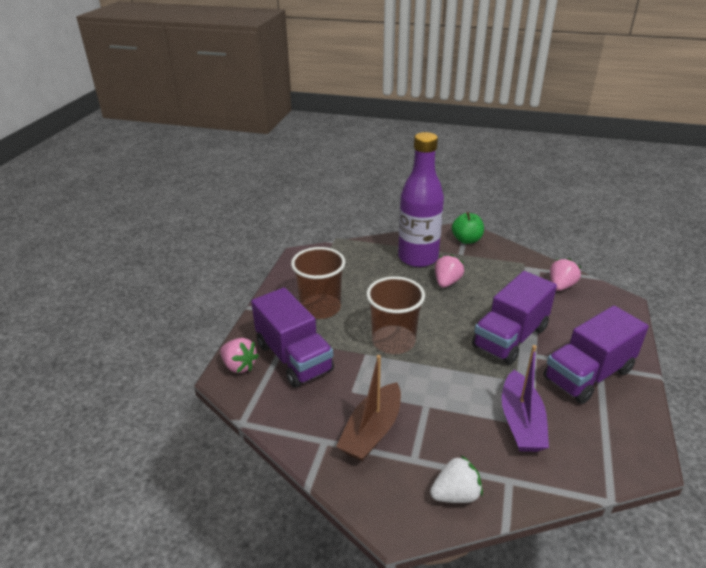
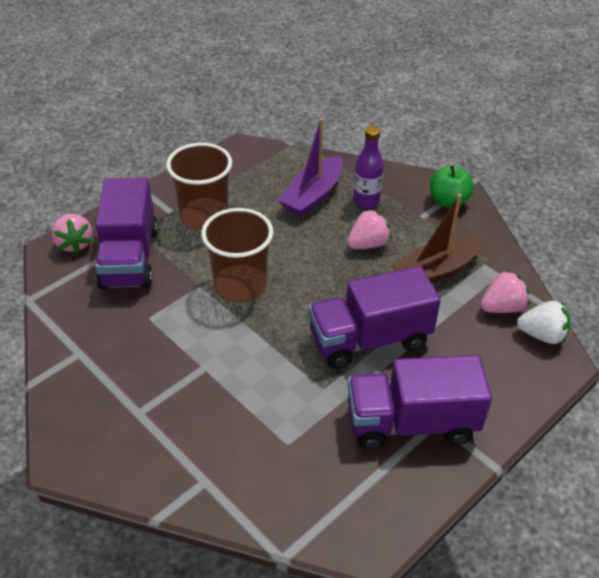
camera: 30 degrees right, 10 degrees up
(372, 431) = (128, 366): brown boat -> brown boat (436, 271)
(418, 258) = (366, 201): purple bottle -> purple bottle, size x0.51
(455, 494) = (141, 465): white strawberry -> white strawberry (542, 335)
(521, 422) = (279, 433): purple boat -> purple boat (313, 195)

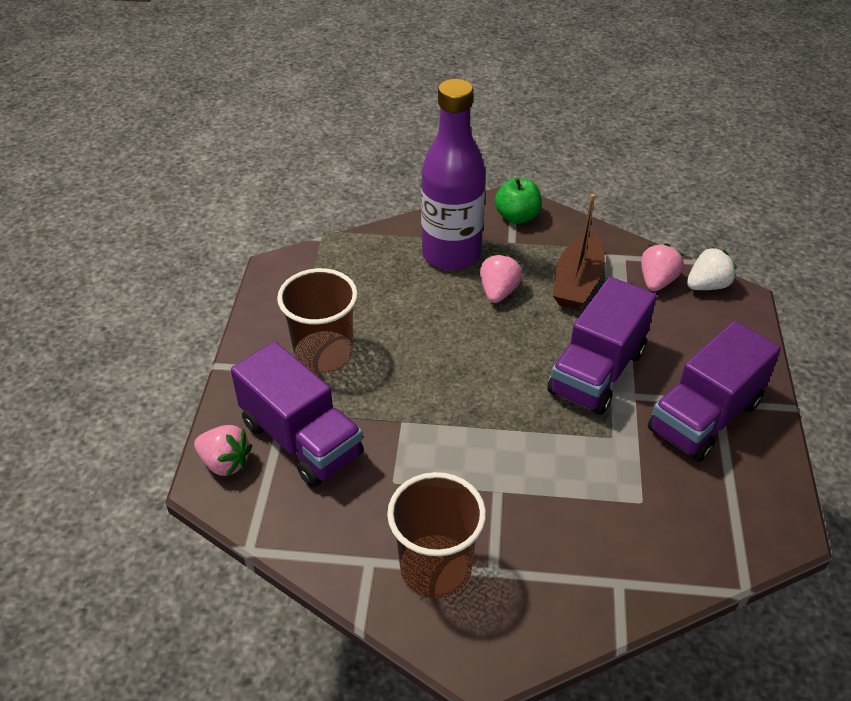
camera: 40 degrees left, 0 degrees up
(240, 285) = (438, 397): brown cup -> brown cup (435, 568)
(313, 195) = (400, 276): purple boat -> none
(366, 201) = (451, 254): purple bottle -> purple bottle, size x1.96

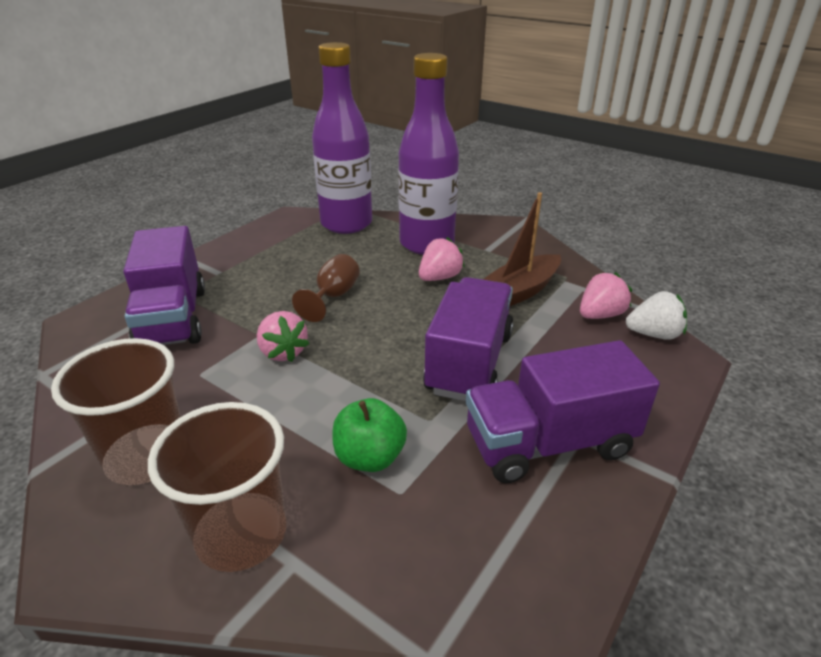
camera: 30 degrees right, 10 degrees down
(225, 463) = (106, 312): pink strawberry -> pink strawberry (283, 352)
(324, 354) = (257, 273): brown cup -> brown cup (241, 533)
(348, 257) = (346, 224): none -> purple bottle
(425, 352) = (333, 296): none -> brown goblet
(517, 217) = (508, 236): green apple -> green apple (370, 457)
(597, 372) = (469, 362): purple truck -> purple truck turned 135 degrees clockwise

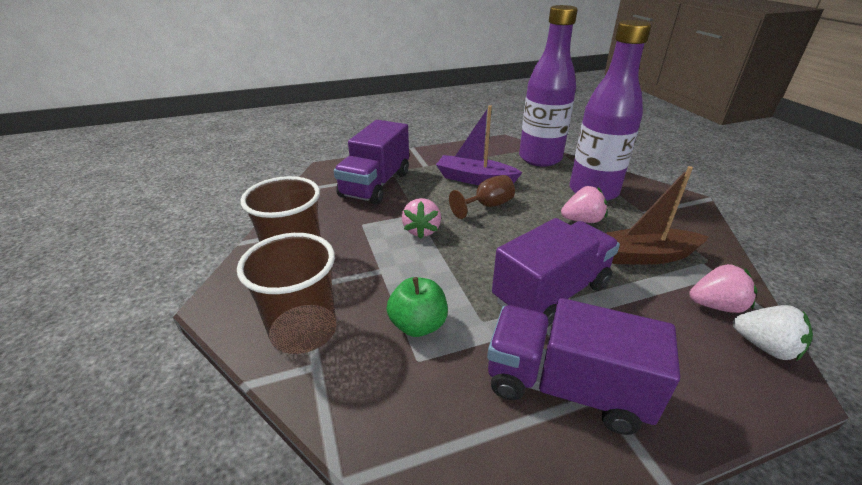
camera: 35 degrees right, 0 degrees up
(294, 270) = (475, 179): none -> purple boat

